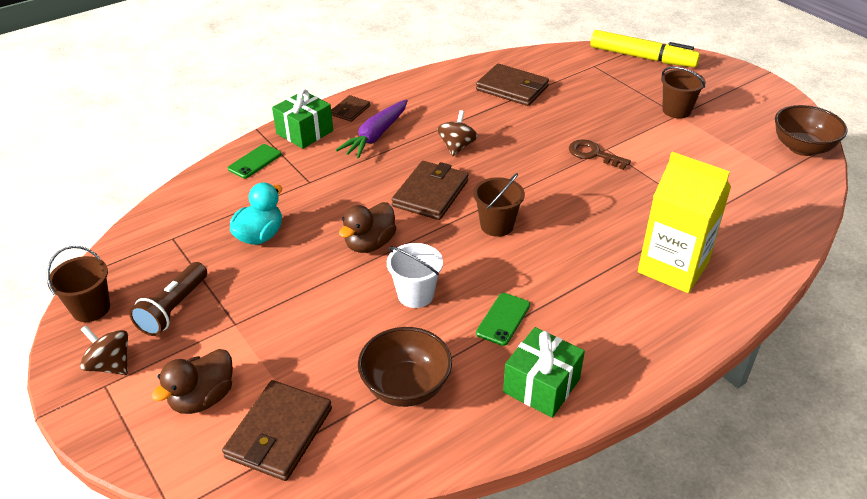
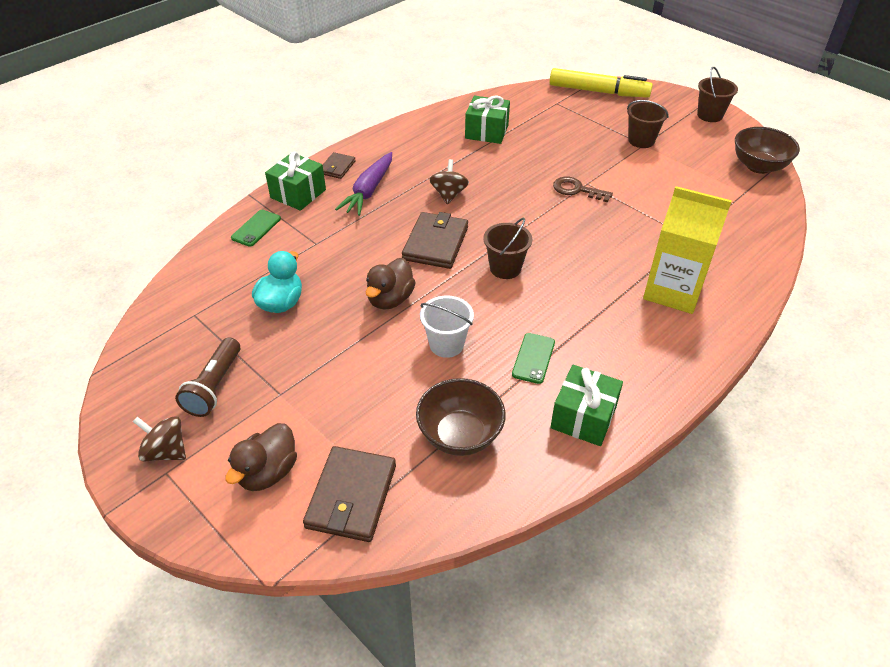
camera: 10 degrees left, 5 degrees up
(91, 308) = (130, 396): brown bucket -> brown bucket (709, 115)
(512, 88) = (486, 132): brown wallet -> green gift

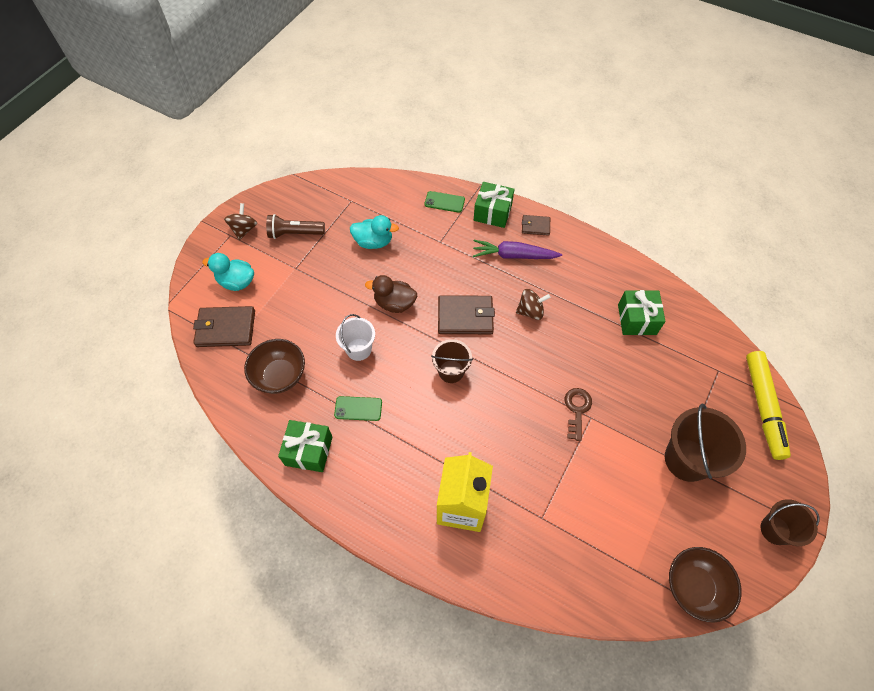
camera: 75 degrees right, 15 degrees up
(268, 472) = (237, 282): brown duck -> turquoise duck
(641, 141) = (687, 459): brown bucket -> brown bucket, size x1.63

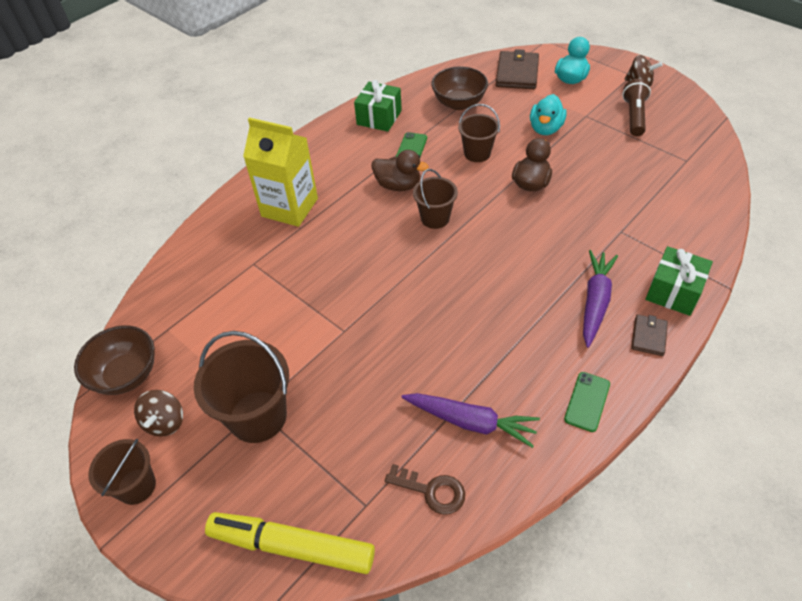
camera: 105 degrees right, 10 degrees down
(359, 349) = (477, 153): white bucket -> brown bucket
(374, 242) = (621, 174): turquoise duck -> turquoise duck (545, 129)
(413, 410) = (398, 185): none -> brown duck
(444, 202) = (690, 244): green phone -> green phone (587, 401)
(465, 317) = (504, 239): brown wallet -> none
(530, 311) = (502, 302): brown spinning top -> brown spinning top (165, 422)
(577, 410) = (357, 319): brown key -> brown key (431, 490)
(637, 319) = (470, 422): green gift -> purple carrot

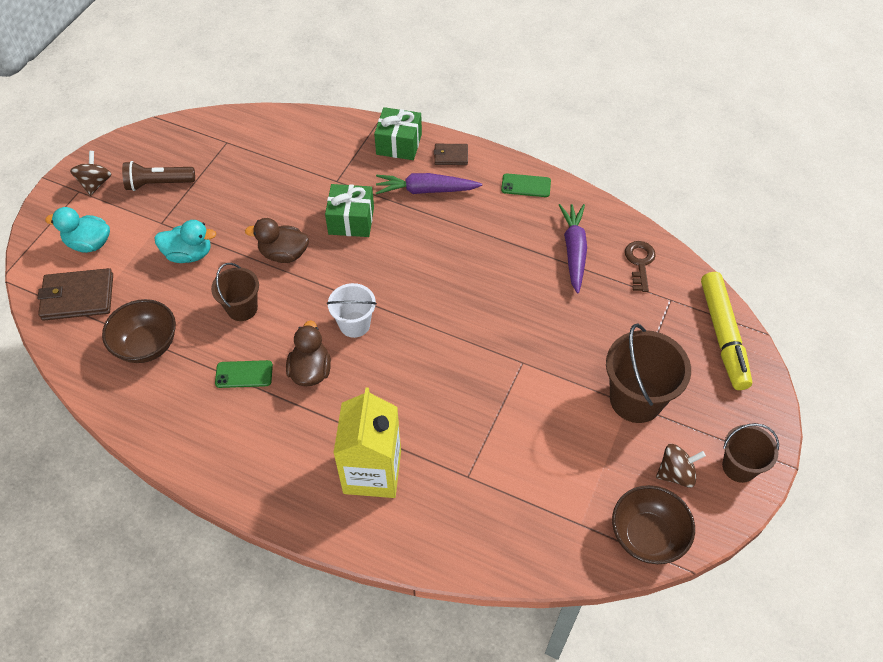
camera: 110 degrees left, 5 degrees up
(379, 117) = (185, 426): green gift -> green gift (351, 220)
(435, 218) = (354, 324): brown bucket -> white bucket

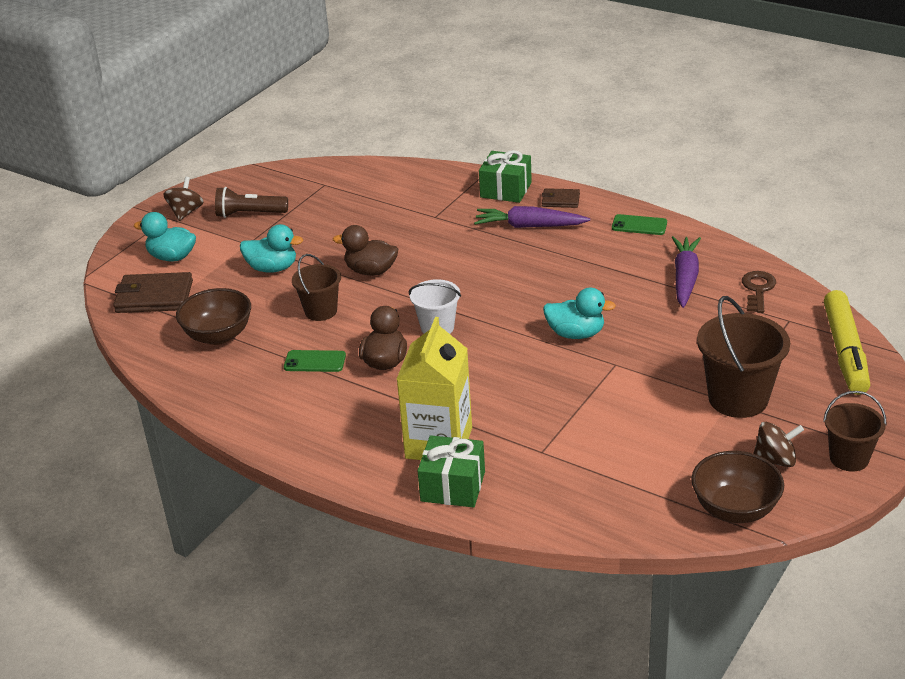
camera: 10 degrees right, 20 degrees down
(351, 220) = (446, 247): green gift -> green gift (453, 486)
(483, 326) = (576, 334): none -> turquoise duck

